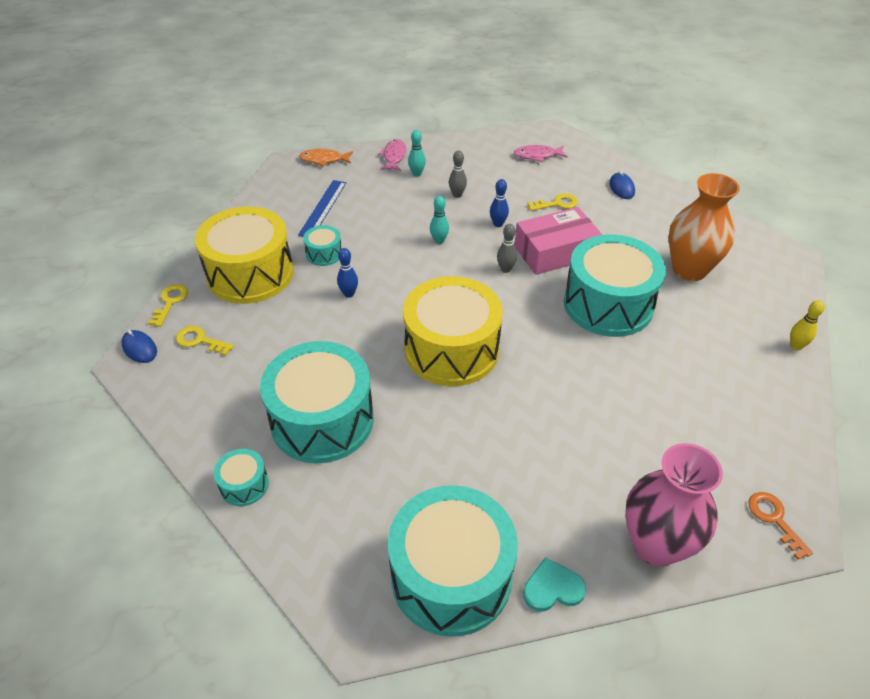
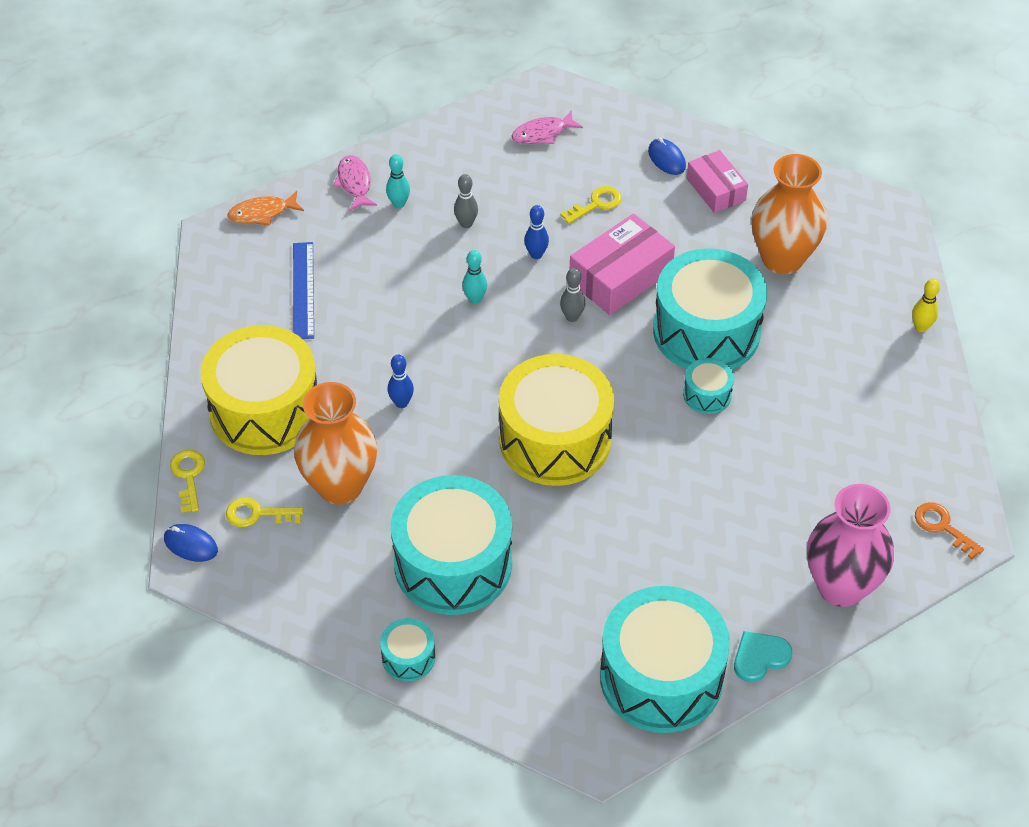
camera: 20 degrees left, 5 degrees up
(271, 338) = (340, 486): none -> orange vase
(324, 254) = (341, 356): turquoise drum -> turquoise drum (707, 394)
(652, 214) = (716, 189): none -> pink box

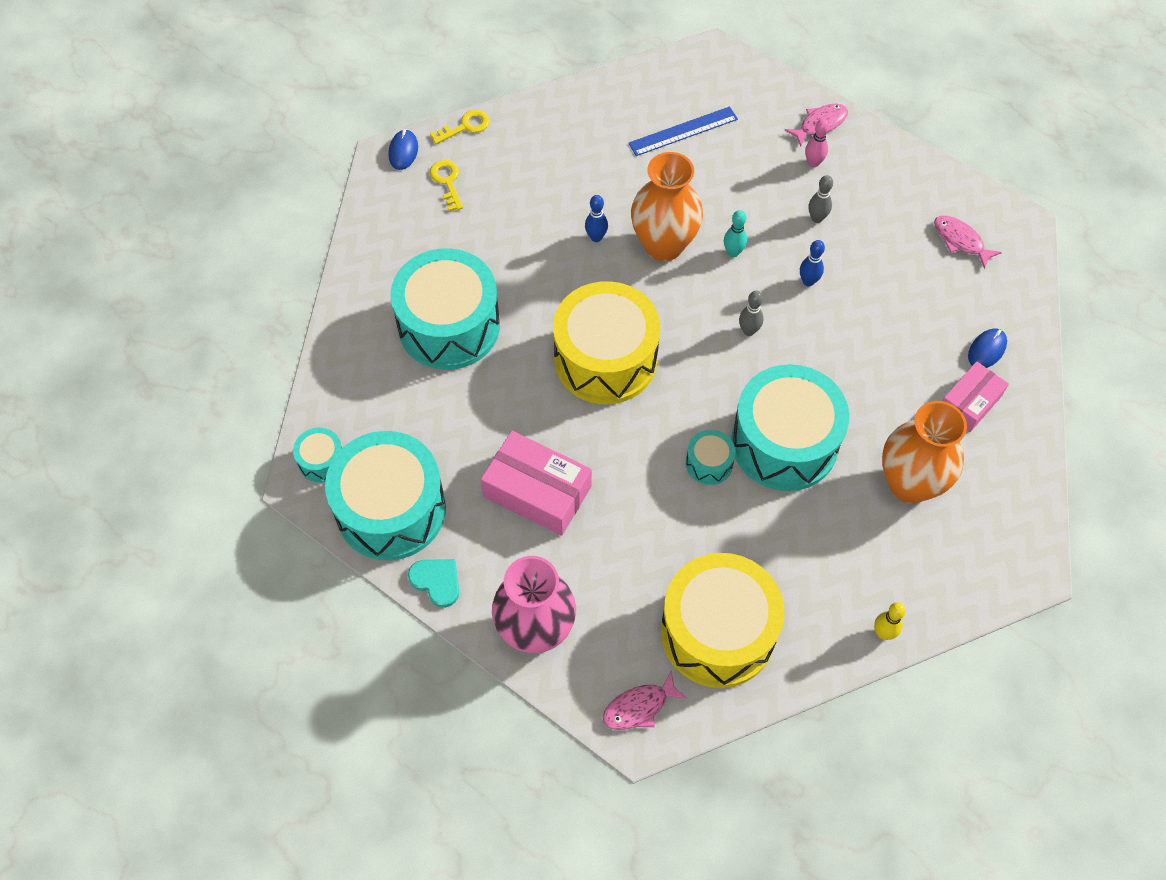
camera: 70 degrees right, 10 degrees up
(262, 213) = (752, 75): orange fish -> none
(265, 410) = (548, 150): yellow drum -> yellow drum (717, 632)
(340, 486) = (495, 225): orange vase -> orange vase (663, 245)
(399, 204) = (813, 163): turquoise bowling pin -> pink bowling pin
(408, 657) = (350, 324): turquoise drum -> turquoise drum (322, 461)
(596, 204) = (895, 309): yellow key -> none
(620, 276) = (816, 354): pink box -> pink box (537, 491)
(942, 527) = (639, 707): orange key -> pink fish

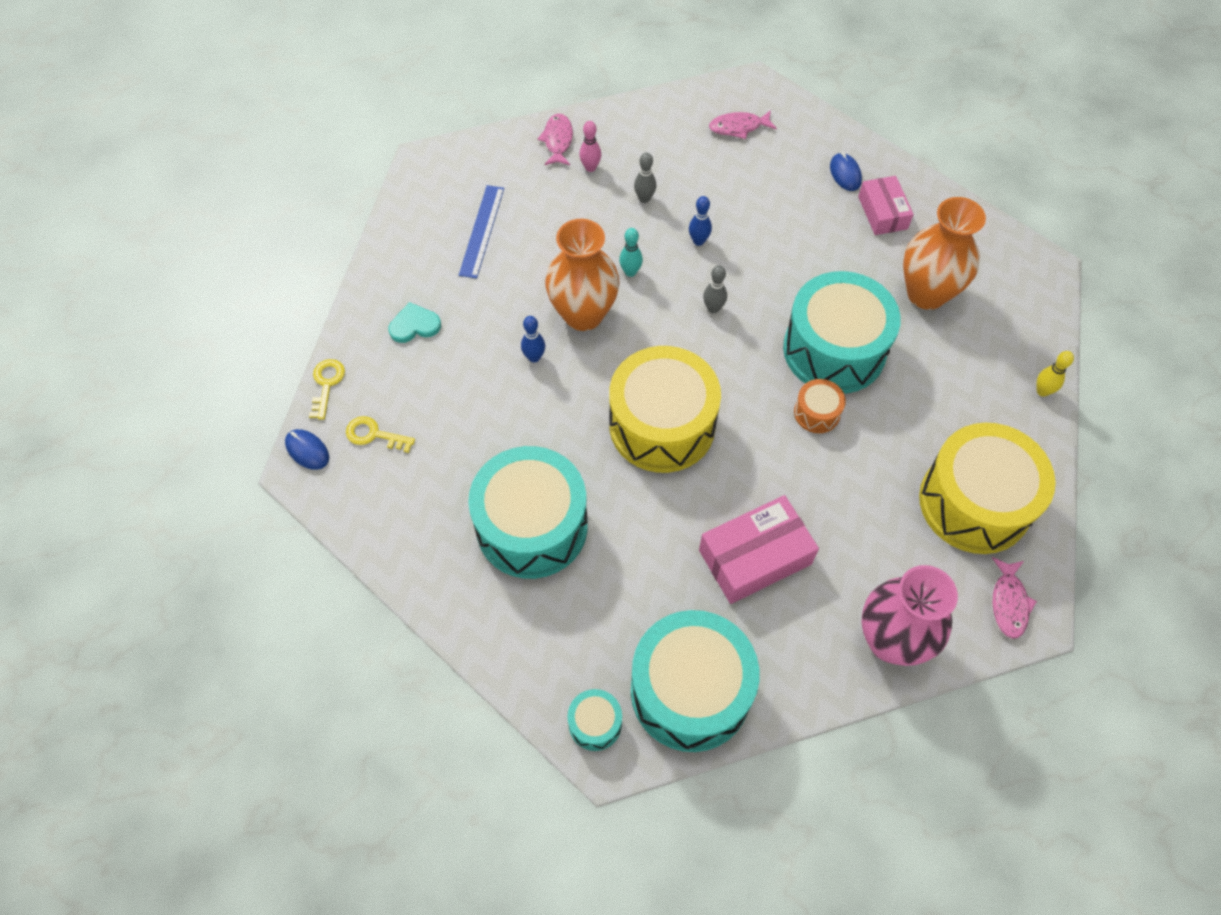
camera: 55 degrees left, 0 degrees up
(436, 581) = (791, 695): turquoise heart -> turquoise heart (414, 325)
(709, 463) = (817, 413): turquoise drum -> orange drum

